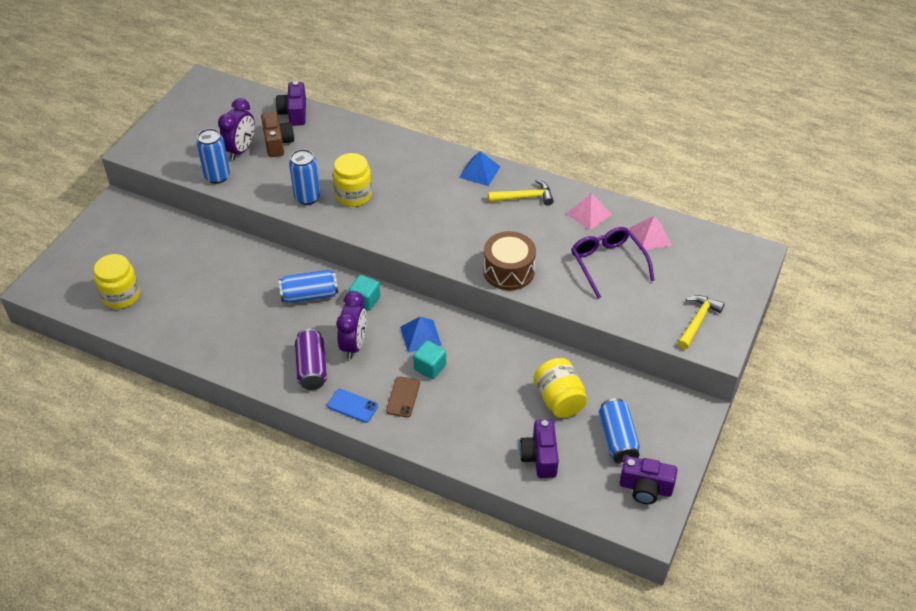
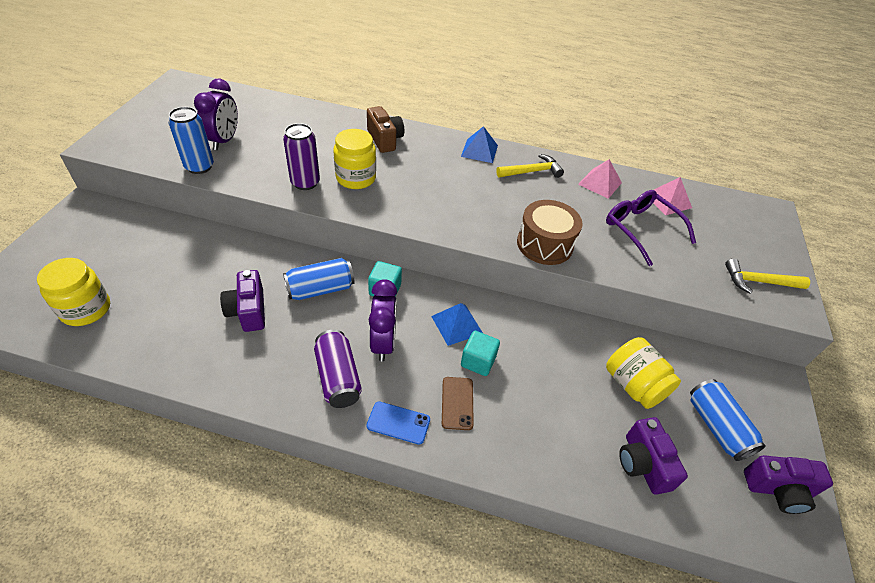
camera: 15 degrees left, 0 degrees up
(278, 143) = (264, 133): brown camera -> brown camera (385, 139)
(294, 113) = (278, 106): purple camera -> purple camera (248, 311)
(307, 197) = (305, 183): blue can -> purple can
(697, 321) = (759, 282): yellow hammer -> yellow hammer turned 105 degrees counterclockwise

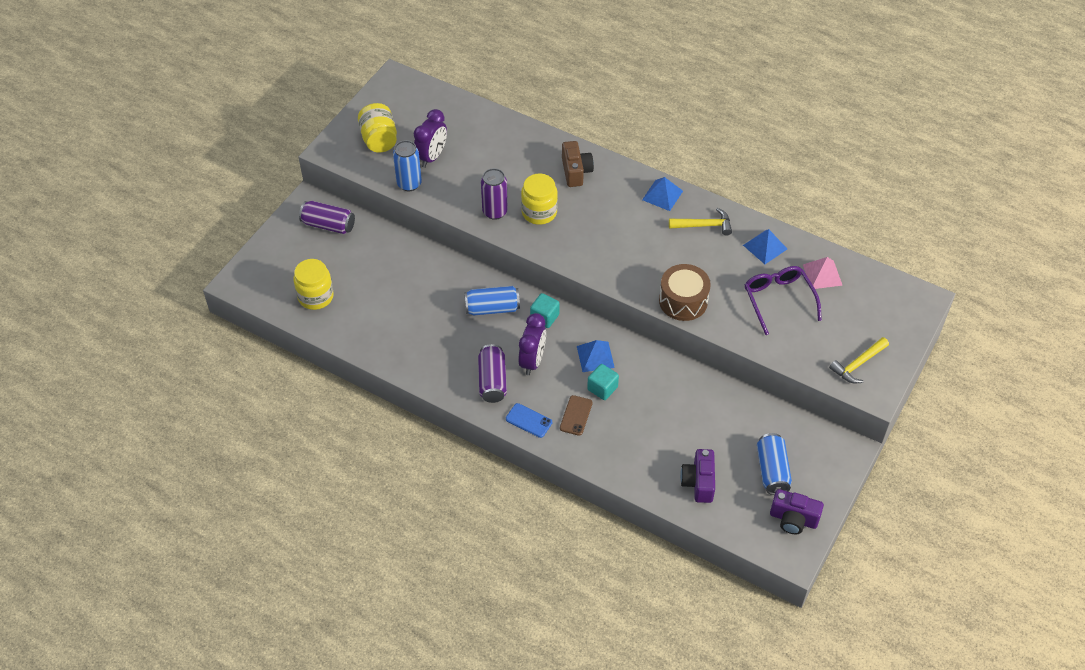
camera: 20 degrees right, 5 degrees up
(107, 227) = (328, 225): none -> purple can
(248, 311) = (433, 318): purple camera -> none
(600, 183) = (765, 247): pink pyramid -> blue pyramid
(633, 385) = (721, 429): yellow jar -> yellow jar (379, 140)
(759, 282) = (858, 364): yellow hammer -> yellow hammer turned 60 degrees counterclockwise

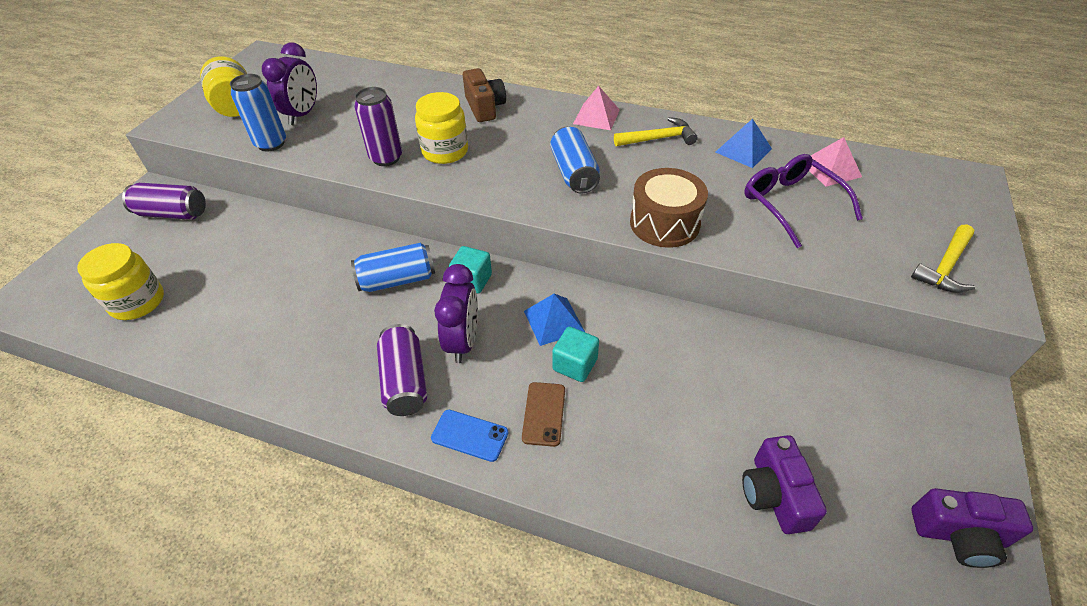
camera: 10 degrees left, 5 degrees down
(662, 195) = (596, 116): blue pyramid -> pink pyramid
(772, 471) = (879, 451): blue can -> blue can (574, 173)

